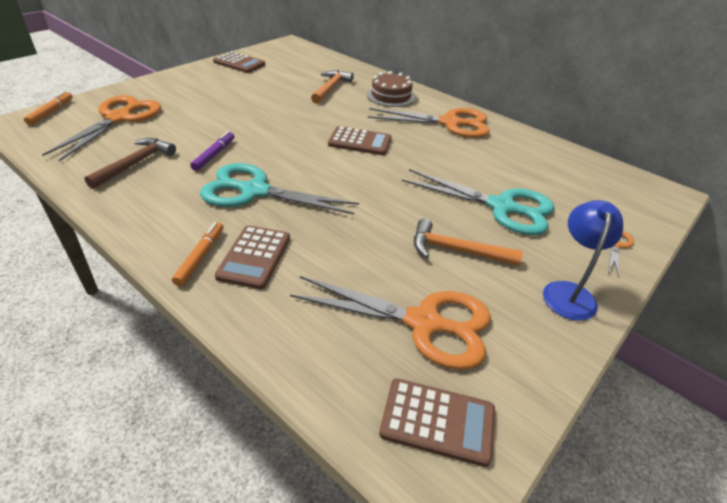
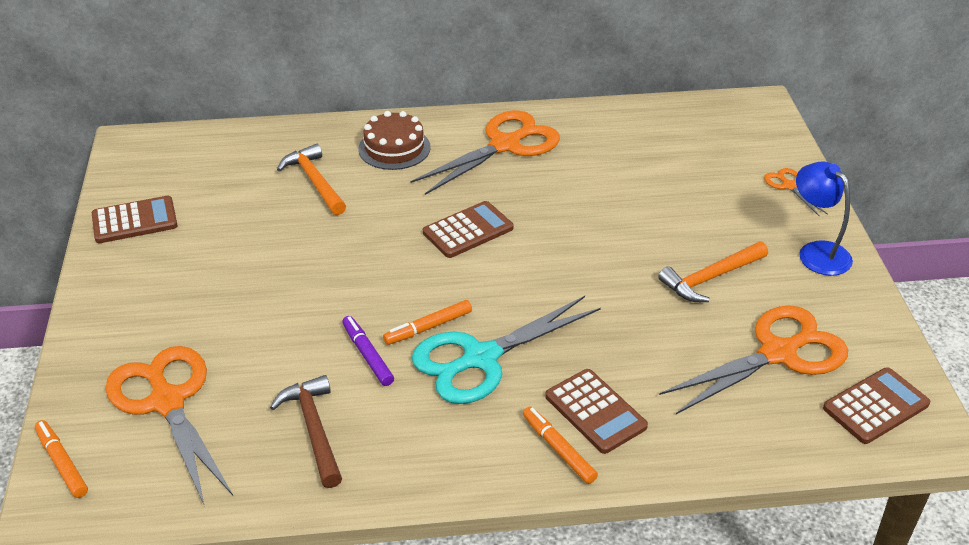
camera: 45 degrees left, 0 degrees up
(260, 163) = (428, 327): none -> orange marker
(502, 207) = (680, 211): turquoise scissors -> none

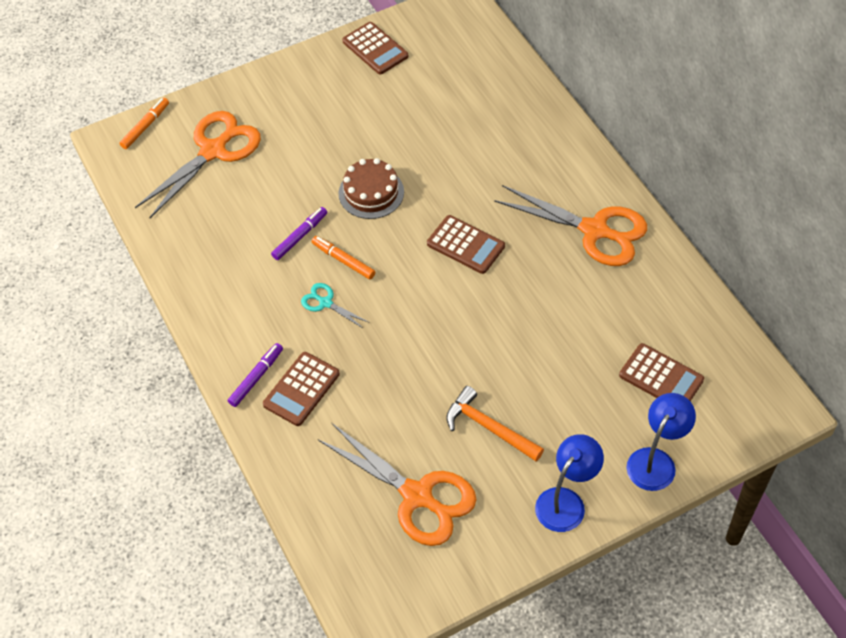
camera: 70 degrees right, 15 degrees up
(314, 429) = (220, 235): brown hammer -> none
(315, 181) = (475, 127): orange hammer -> none
(394, 148) = (546, 158): brown cake -> brown cake (371, 192)
(480, 358) = (325, 303): turquoise scissors -> turquoise scissors, size x0.46
(558, 449) = (256, 377): orange marker -> purple marker
(789, 186) = (656, 461): orange scissors -> blue lamp
(875, 406) = (385, 577): brown calculator -> brown calculator (661, 377)

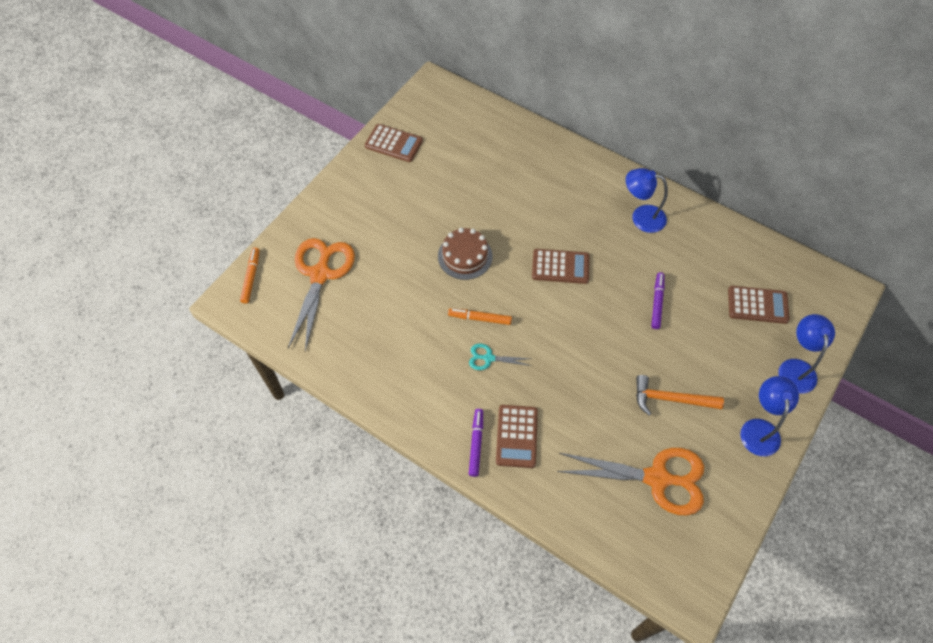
camera: 30 degrees left, 5 degrees up
(300, 236) = (434, 314): purple marker -> purple marker (657, 302)
(594, 230) = (641, 217): orange scissors -> blue lamp

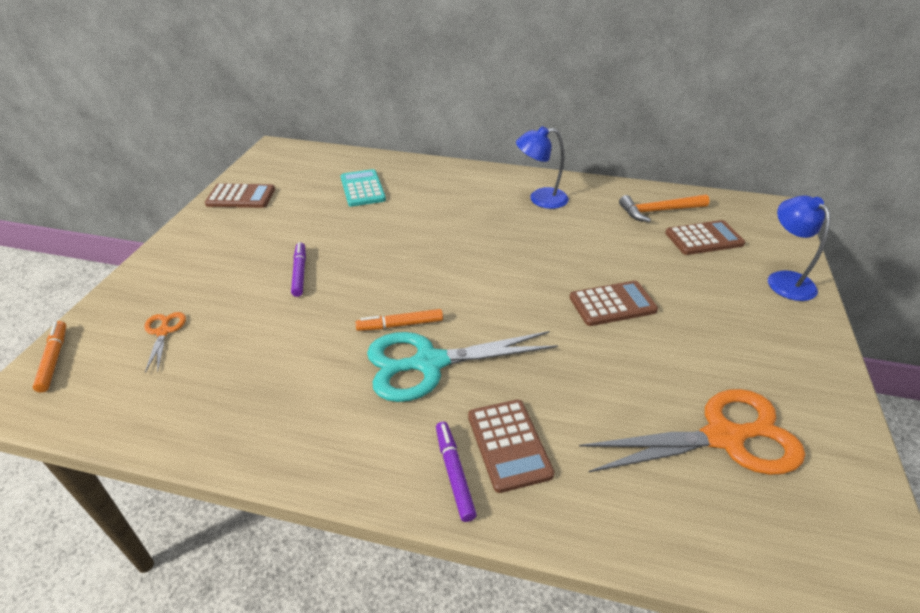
camera: 20 degrees left, 20 degrees down
(320, 274) = (163, 332): orange scissors -> orange scissors, size x0.46
(465, 256) = (358, 271): brown cake -> none
(488, 358) = (429, 363): turquoise scissors -> turquoise scissors, size x2.17
(494, 161) = (362, 189): none -> turquoise calculator
(560, 267) = (476, 255): brown calculator -> brown calculator (612, 304)
(657, 302) = (601, 260): purple marker -> purple marker (300, 273)
(670, 399) = (677, 344): orange hammer -> orange hammer (658, 211)
(759, 429) = (796, 345): blue lamp -> none

